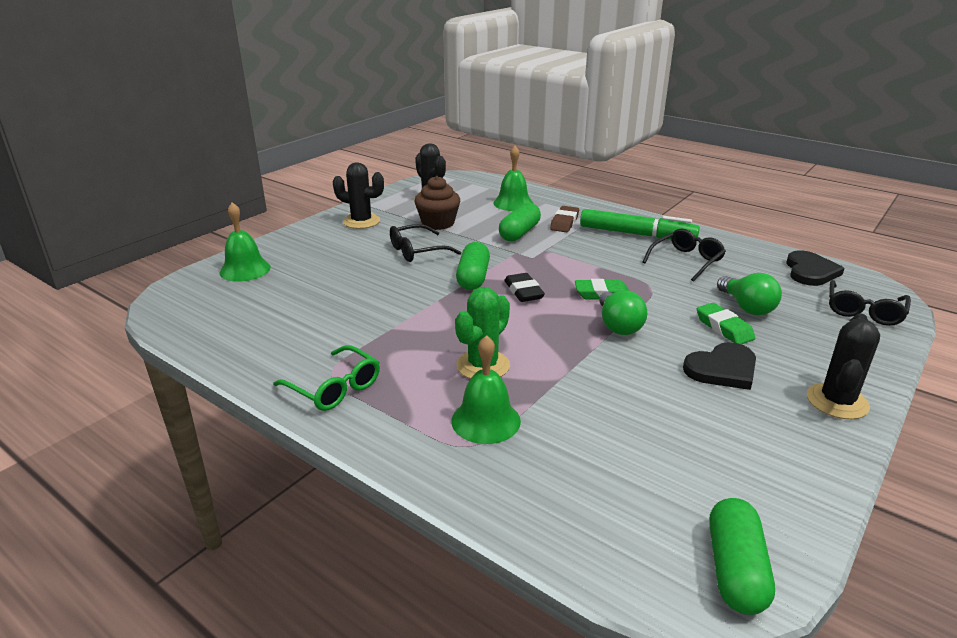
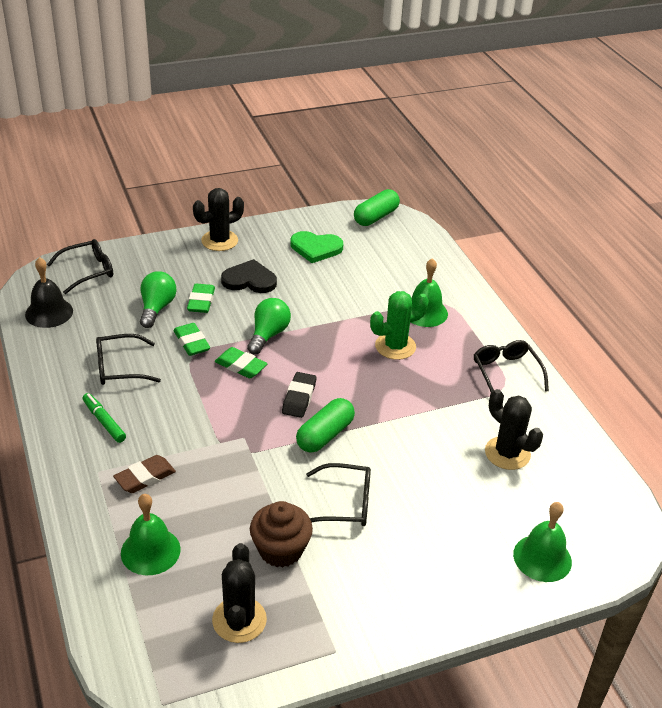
camera: 150 degrees left, 10 degrees up
(334, 387) = (506, 373): green glasses -> black glasses
(361, 221) = (368, 603): black cactus -> black cactus (507, 453)
(519, 233) = (212, 483): green capsule -> none
(637, 234) = (104, 421): green marker -> green marker, size x0.54
(669, 294) = (191, 342): none -> green eraser
(724, 450) = (316, 248): none -> green heart
(810, 271) = (49, 312): black heart -> black bell

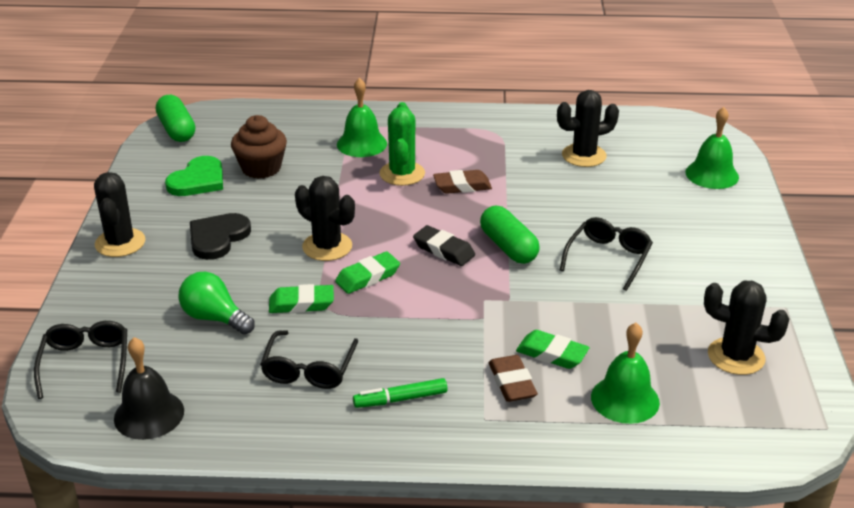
camera: 65 degrees left, 5 degrees down
(201, 301) = (229, 281): green eraser -> green eraser (552, 354)
(268, 335) = (327, 247): green light bulb -> black cactus
(280, 550) = (654, 311): brown cupcake -> brown cupcake (261, 168)
(400, 386) = (462, 186): none -> brown eraser
(506, 373) = (479, 126): black glasses -> none

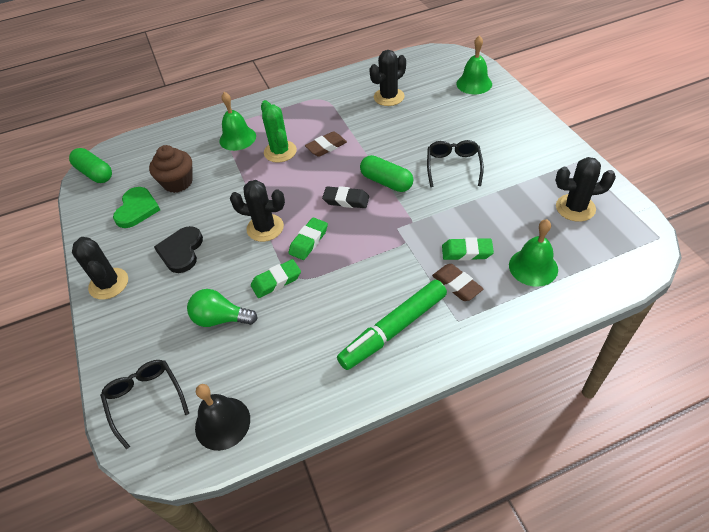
camera: 20 degrees left, 15 degrees up
(309, 369) = (315, 332): black glasses -> none
(400, 399) = (393, 329): green marker -> green marker, size x1.87

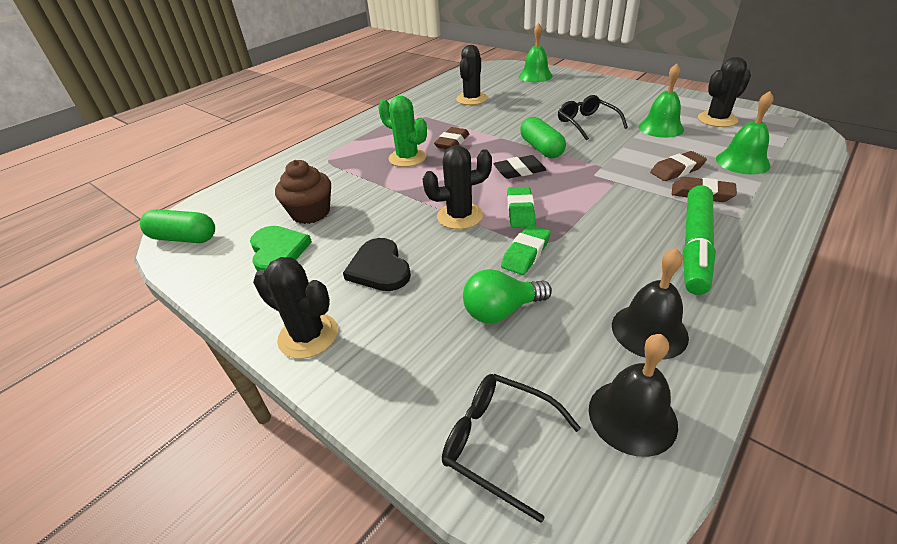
camera: 30 degrees left, 10 degrees down
(237, 138) = (347, 161): green bell -> green bell (661, 128)
(289, 377) = (649, 330): none -> black bell
(386, 182) = (541, 148): green capsule -> green capsule turned 60 degrees clockwise
(466, 252) = (676, 170): green eraser -> brown eraser

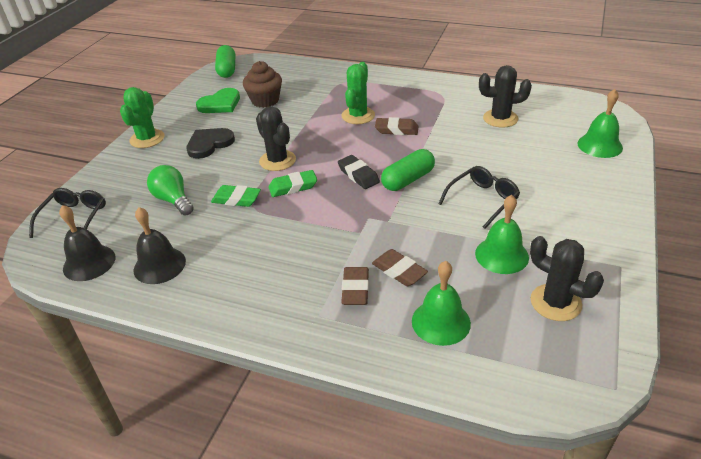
camera: 70 degrees right, 0 degrees up
(308, 335) = (147, 139): black cactus -> green cactus
(695, 246) = (264, 286): green marker -> none

